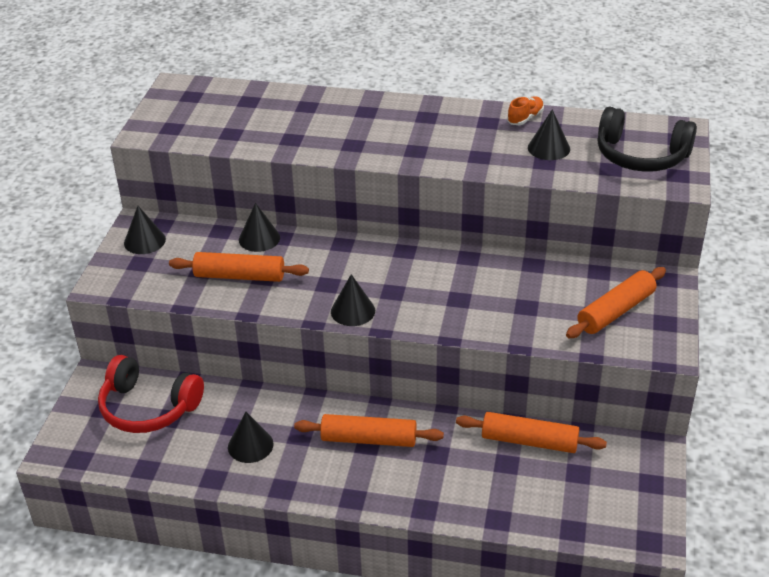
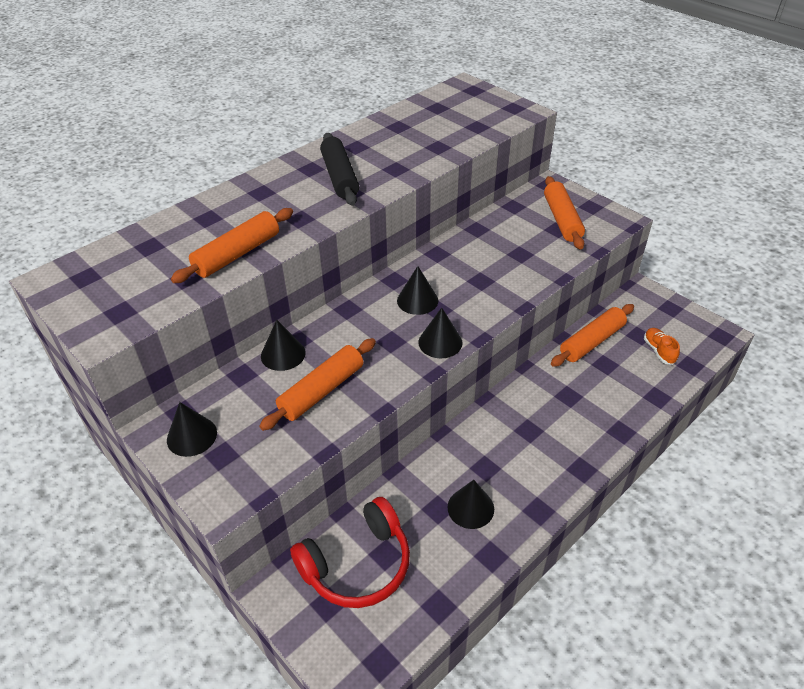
camera: 55 degrees left, 5 degrees up
(369, 439) = (523, 426): orange rolling pin -> orange rolling pin (237, 254)
(431, 135) = (339, 177): none -> black rolling pin
(525, 118) = (373, 130): orange shoe -> orange shoe (659, 351)
(548, 148) = (423, 137): black cone -> black cone (417, 300)
(641, 156) = (476, 110): black headphones -> none

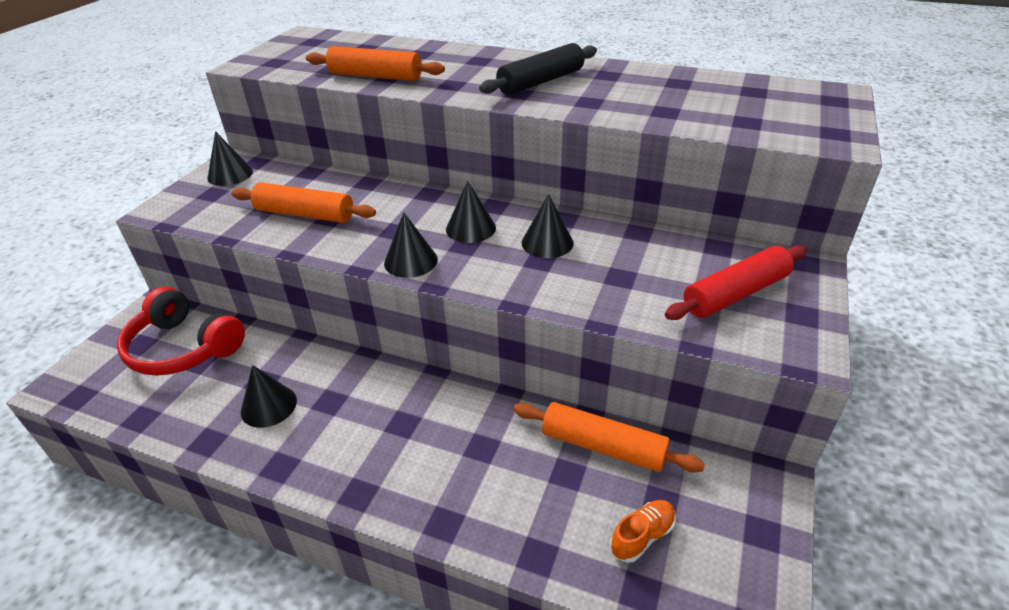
camera: 65 degrees right, 5 degrees down
(283, 354) = (345, 182): black cone -> black cone (547, 242)
(562, 219) = (735, 294): orange rolling pin -> red rolling pin

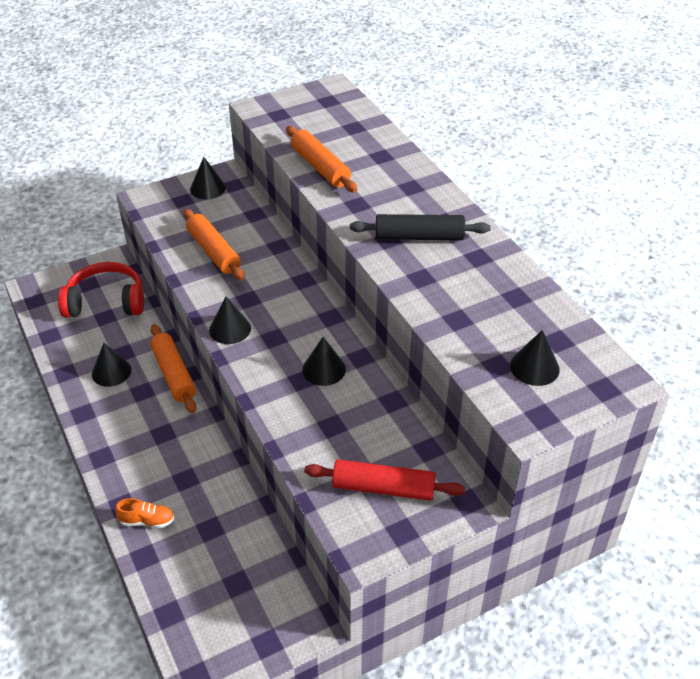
camera: 40 degrees right, 5 degrees up
(183, 348) = (106, 301): red headphones -> red headphones turned 105 degrees clockwise
(471, 228) = (293, 326): black cone -> black cone (534, 367)
(603, 446) = (247, 530): orange rolling pin -> orange rolling pin (174, 374)
(642, 536) = (203, 591): orange shoe -> orange shoe (147, 521)

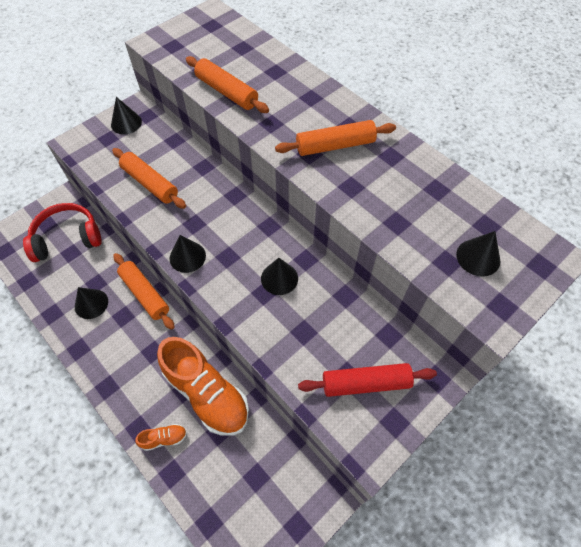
camera: 15 degrees left, 15 degrees up
(210, 488) = (207, 393): none -> orange shoe
(419, 237) = (335, 146): black rolling pin -> orange rolling pin

